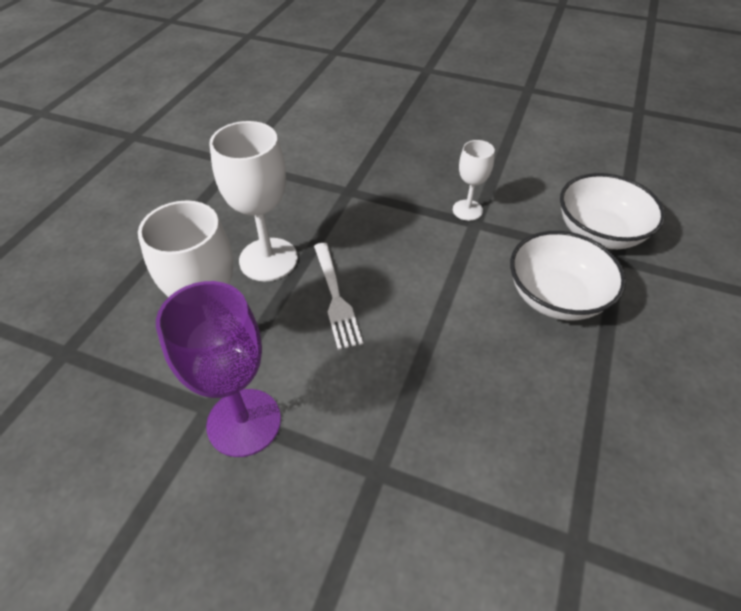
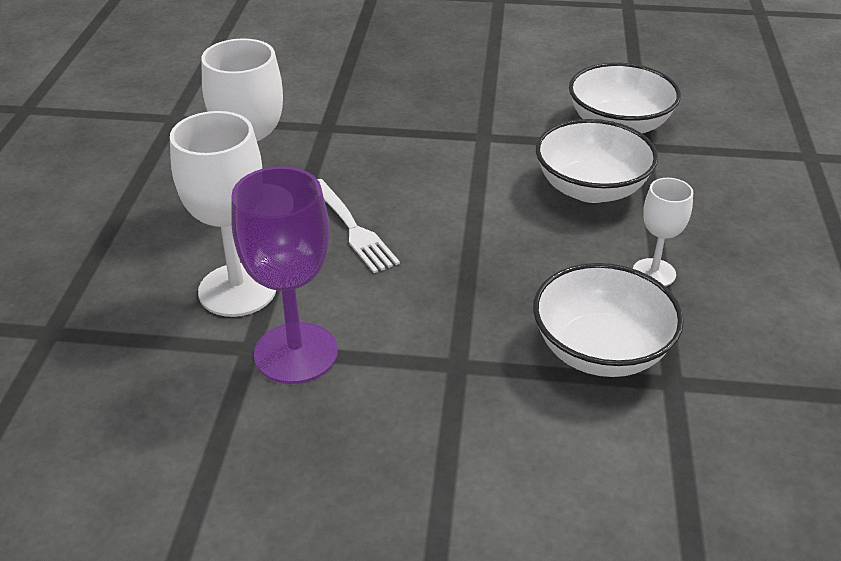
camera: 15 degrees left, 10 degrees down
(467, 210) = (470, 126): white goblet -> white goblet (654, 273)
(515, 488) = (600, 350): none -> white bowl

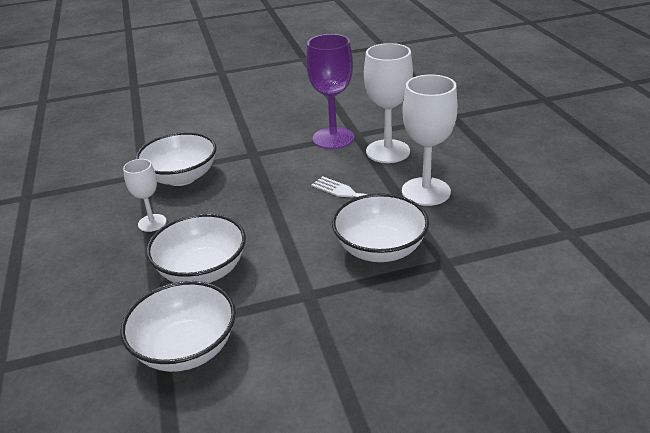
camera: 160 degrees right, 5 degrees down
(378, 156) = (380, 249): none -> white bowl

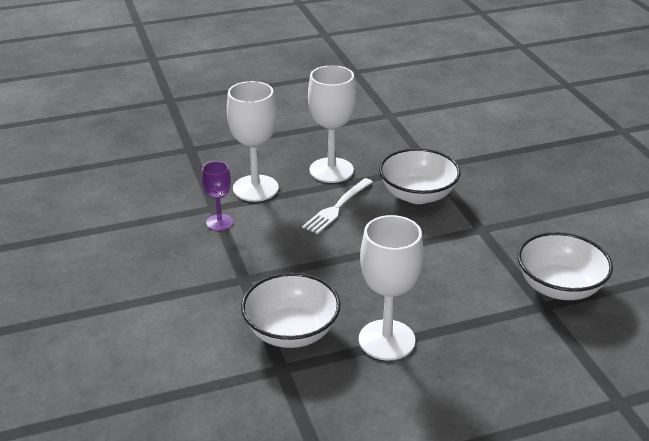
camera: 95 degrees left, 0 degrees up
(152, 223) = (386, 340): white goblet -> white goblet, size x1.77
(202, 271) = (461, 291): white bowl -> none
(333, 138) = (219, 222): purple goblet -> purple goblet, size x0.57

